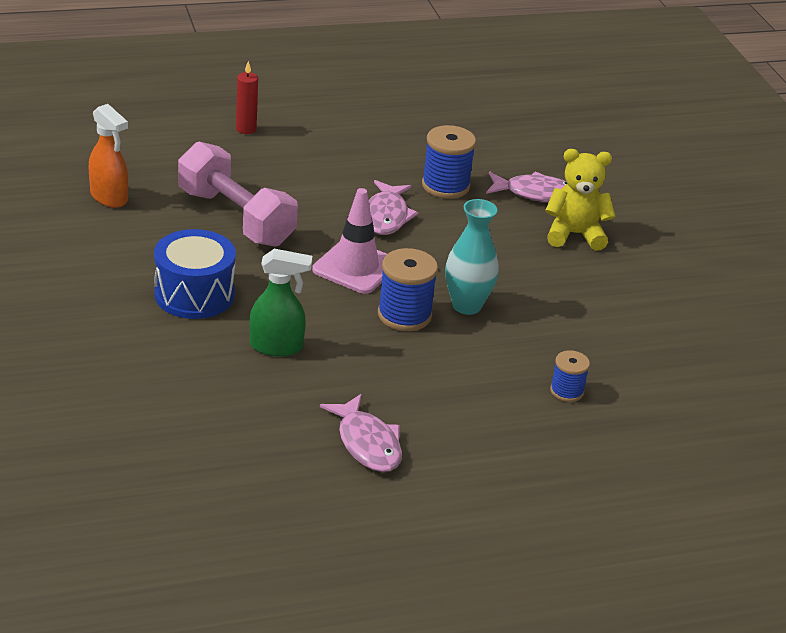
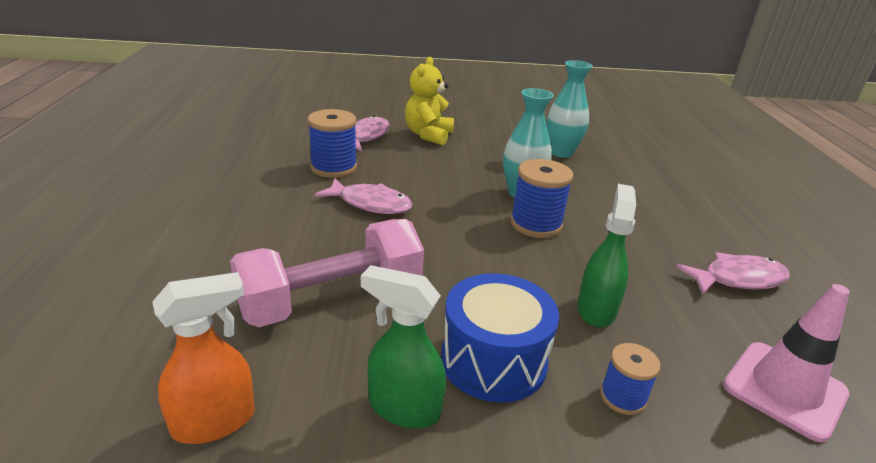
camera: 75 degrees left, 5 degrees down
(138, 260) = (403, 408): none -> green spray bottle
(246, 129) = (133, 259): red candle -> none
(355, 267) = (454, 236): pink traffic cone -> pink traffic cone (785, 389)
(566, 391) = (630, 177): blue spool -> blue spool (623, 397)
(602, 337) = (561, 153): none -> turquoise vase

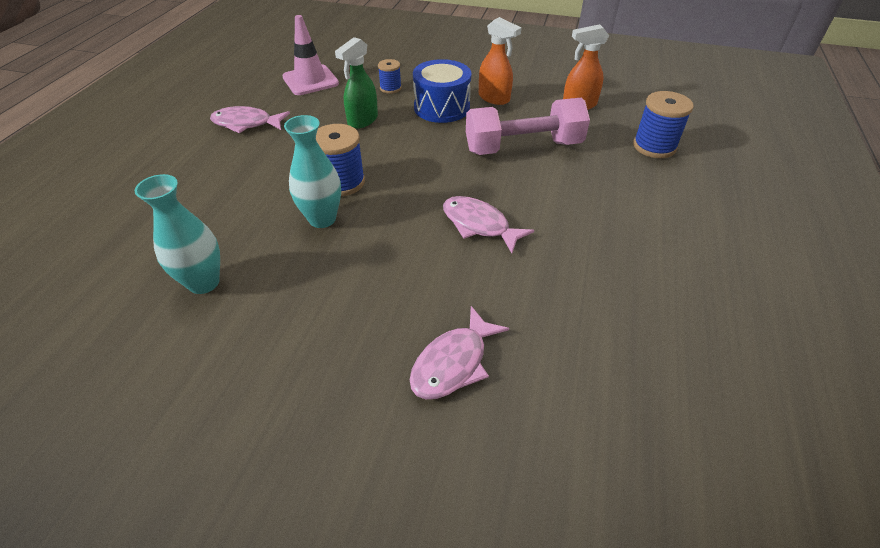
camera: 160 degrees left, 15 degrees up
(333, 168) = (509, 289): blue spool -> blue spool (654, 146)
(403, 408) = (494, 98): green spray bottle -> orange spray bottle
(428, 135) = (356, 355): yellow teddy bear -> none

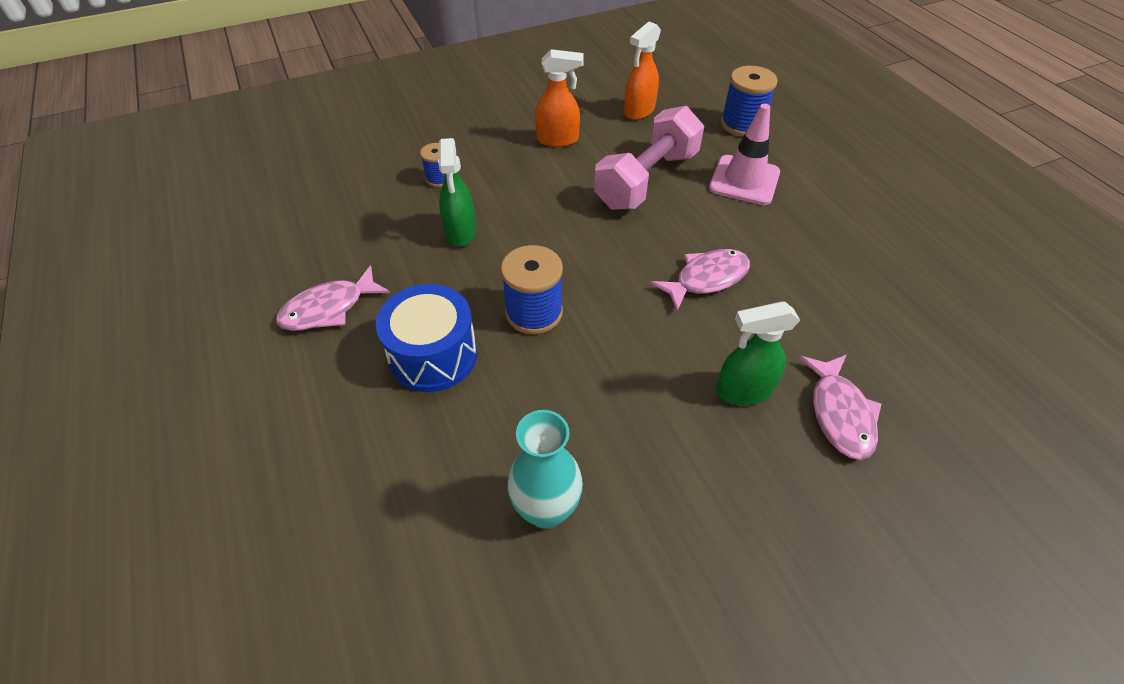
camera: 40 degrees left, 5 degrees up
(310, 80) = (332, 214): pink traffic cone -> pink traffic cone (744, 180)
(322, 219) = (568, 363): turquoise vase -> none
(405, 302) = (743, 390): none -> green spray bottle
(441, 107) = (522, 175): blue drum -> blue drum (433, 355)
(479, 225) = (706, 279): pink fish -> pink fish turned 150 degrees clockwise

